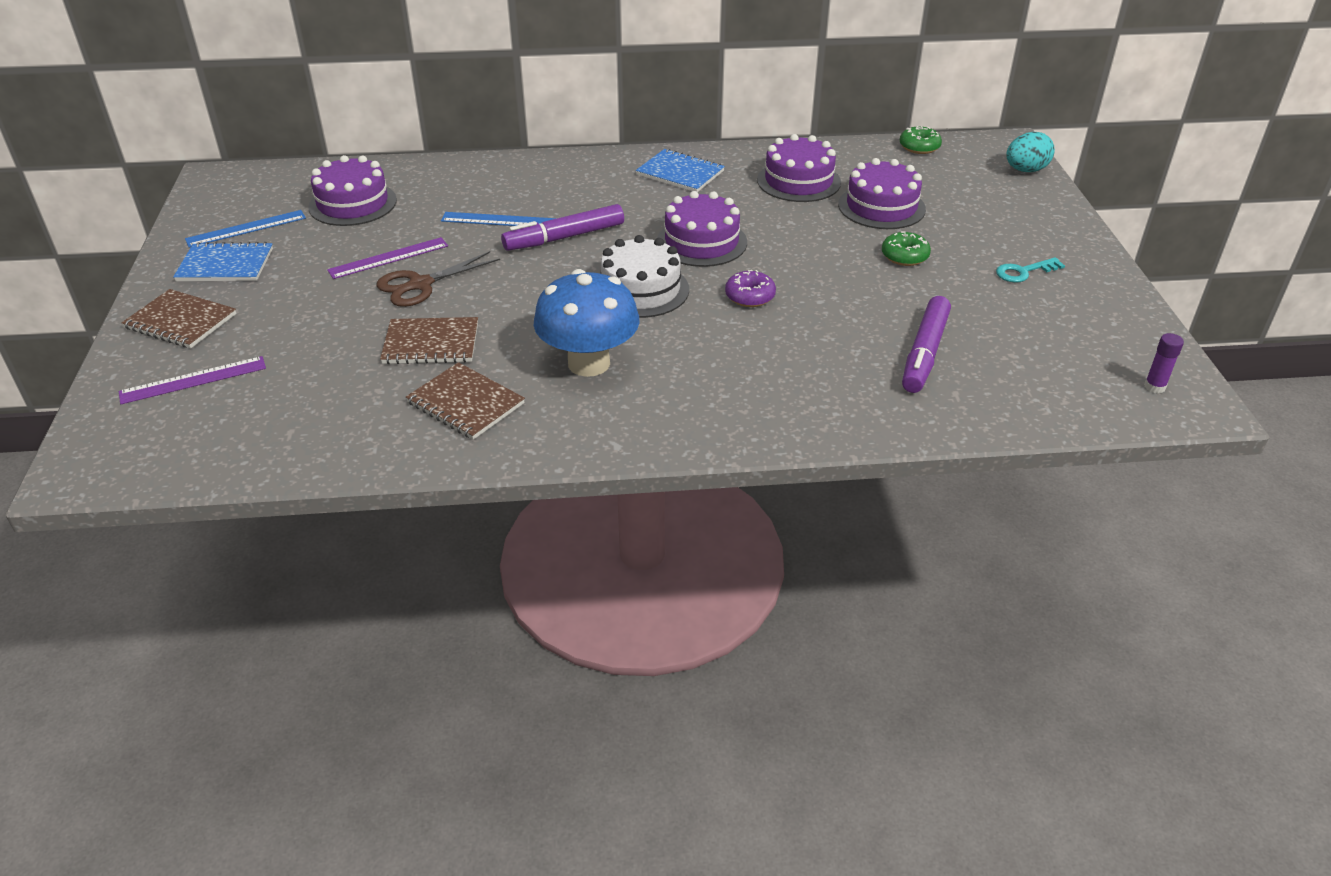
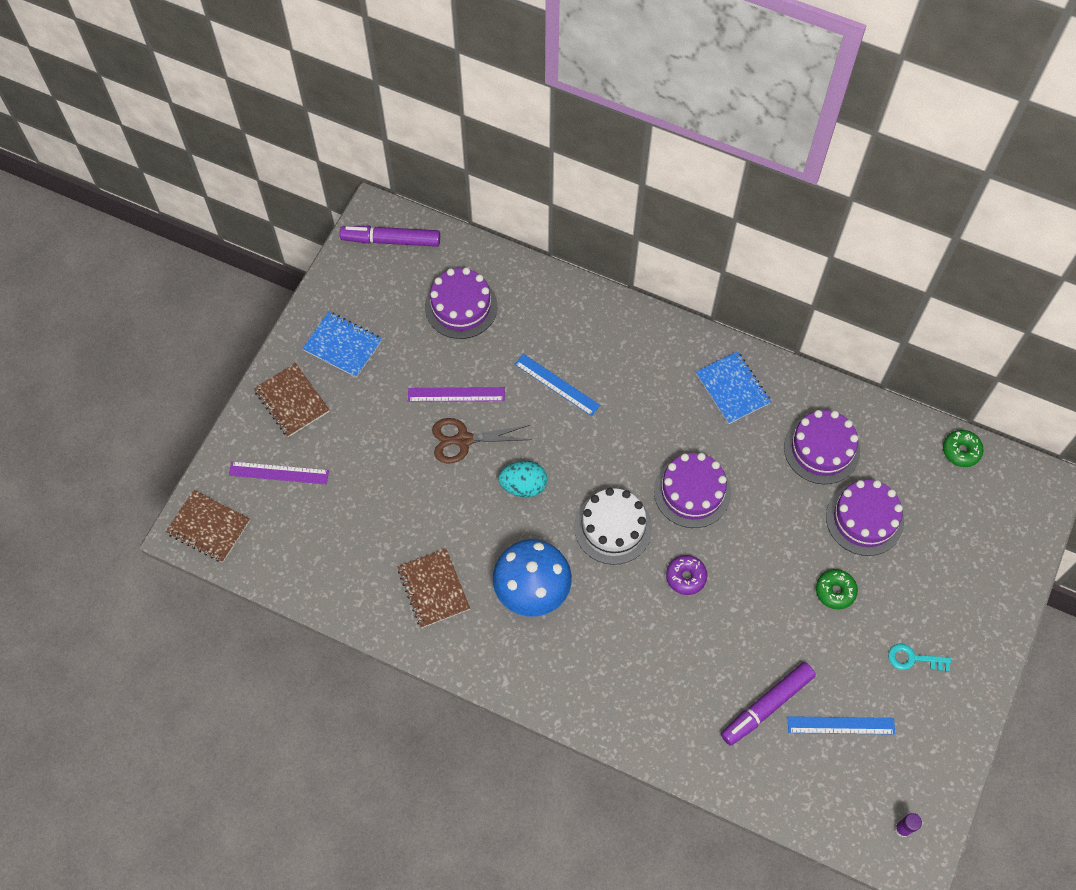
camera: 30 degrees right, 25 degrees up
(246, 228) = (373, 303): blue ruler -> blue ruler (841, 725)
(431, 343) = (440, 513): brown notebook -> brown notebook (208, 527)
(565, 237) = (594, 433): purple marker -> purple marker (391, 240)
(1025, 170) = (1027, 531): turquoise egg -> turquoise egg (523, 486)

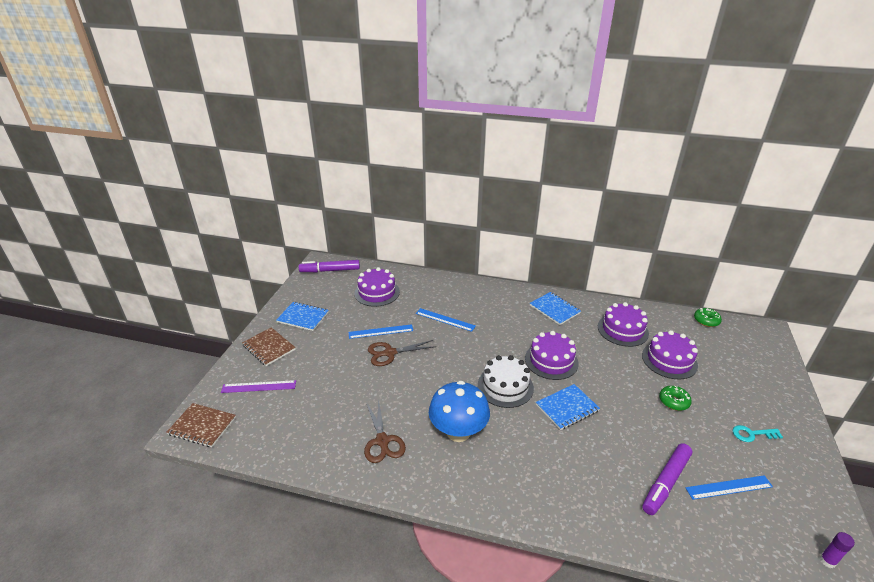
camera: 10 degrees left, 30 degrees down
(433, 589) = (382, 441): brown notebook -> brown scissors
(456, 394) = (381, 331): purple ruler -> blue ruler
(523, 486) = (436, 372): turquoise egg -> none
(686, 577) = (567, 408): purple donut -> blue notebook

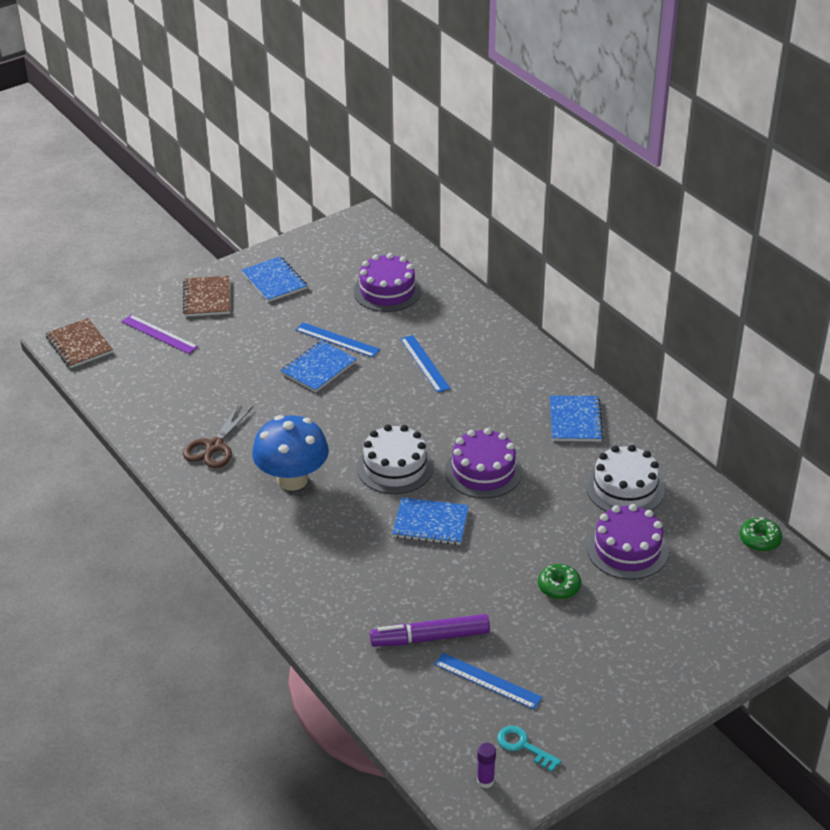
camera: 40 degrees right, 5 degrees up
(330, 270) = (366, 236): purple marker -> none
(389, 353) = (318, 368): brown scissors -> blue notebook
(622, 330) = (625, 488): purple cake -> white cake
(752, 434) = (596, 664): turquoise key -> turquoise key (523, 746)

